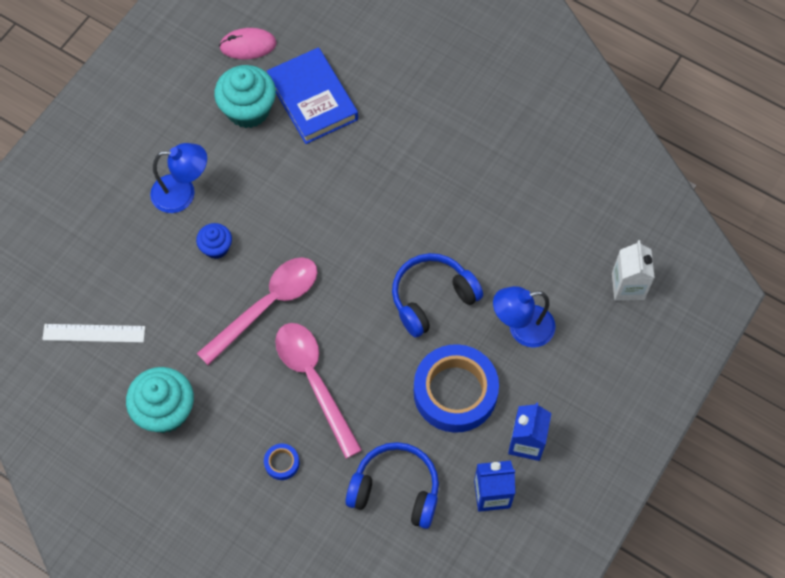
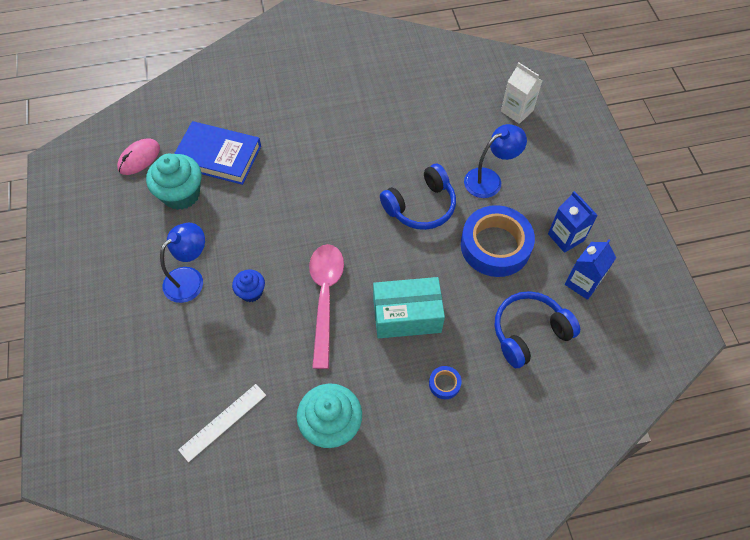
camera: 45 degrees left, 5 degrees down
(314, 381) = (407, 316): pink spoon -> turquoise box
(432, 298) = (421, 206): blue headphones -> blue headphones turned 135 degrees counterclockwise
(522, 328) = (489, 179): blue lamp -> blue lamp turned 150 degrees counterclockwise

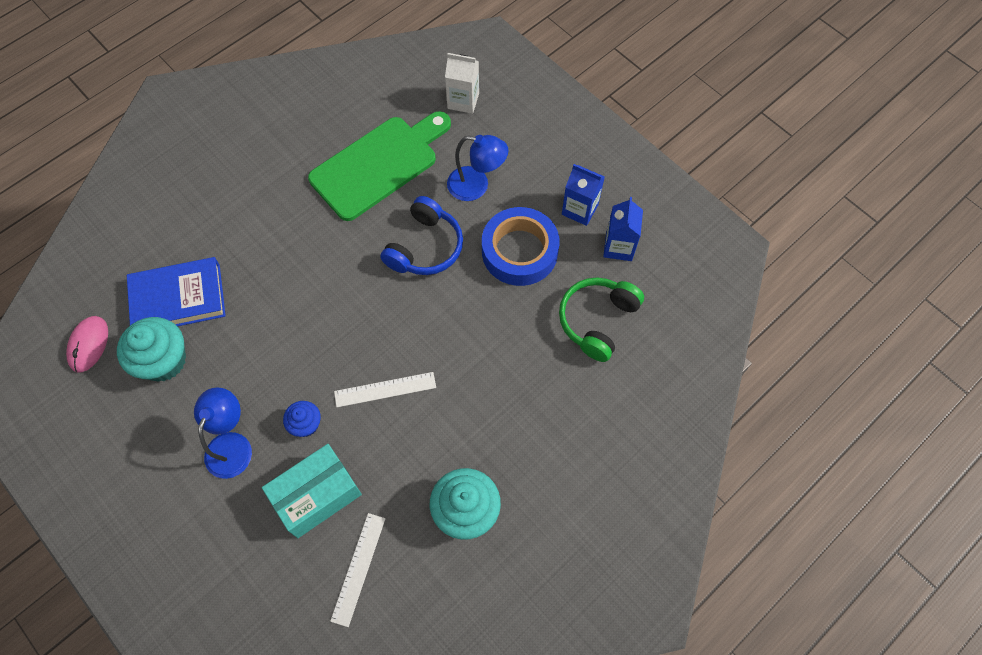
camera: 30 degrees left, 5 degrees up
(325, 297) = (385, 390): pink spoon -> white ruler
(407, 316) = (475, 365): turquoise box -> turquoise box (317, 495)
(421, 129) = (379, 165): none -> green cutting board
(444, 384) = (548, 412): blue tape -> none
(489, 179) = (476, 186): blue lamp -> blue lamp turned 75 degrees clockwise
(529, 333) = (597, 321): blue headphones -> green headphones

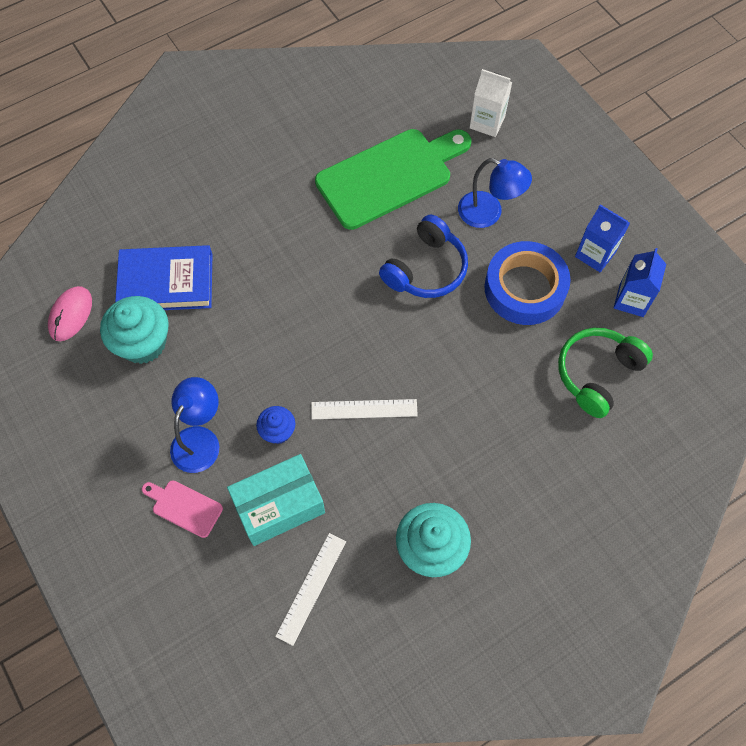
camera: 10 degrees right, 0 degrees up
(225, 512) = (184, 507): none -> pink cutting board

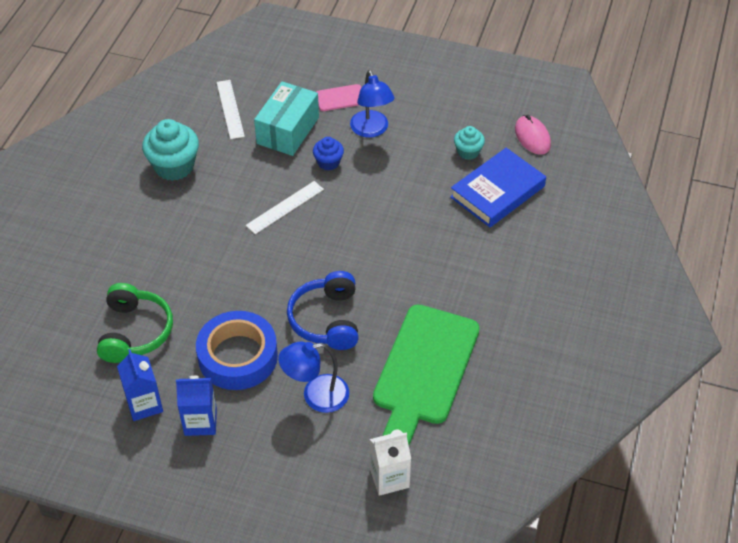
camera: 140 degrees right, 15 degrees down
(143, 343) = (468, 152): turquoise cupcake -> turquoise cupcake, size x0.56

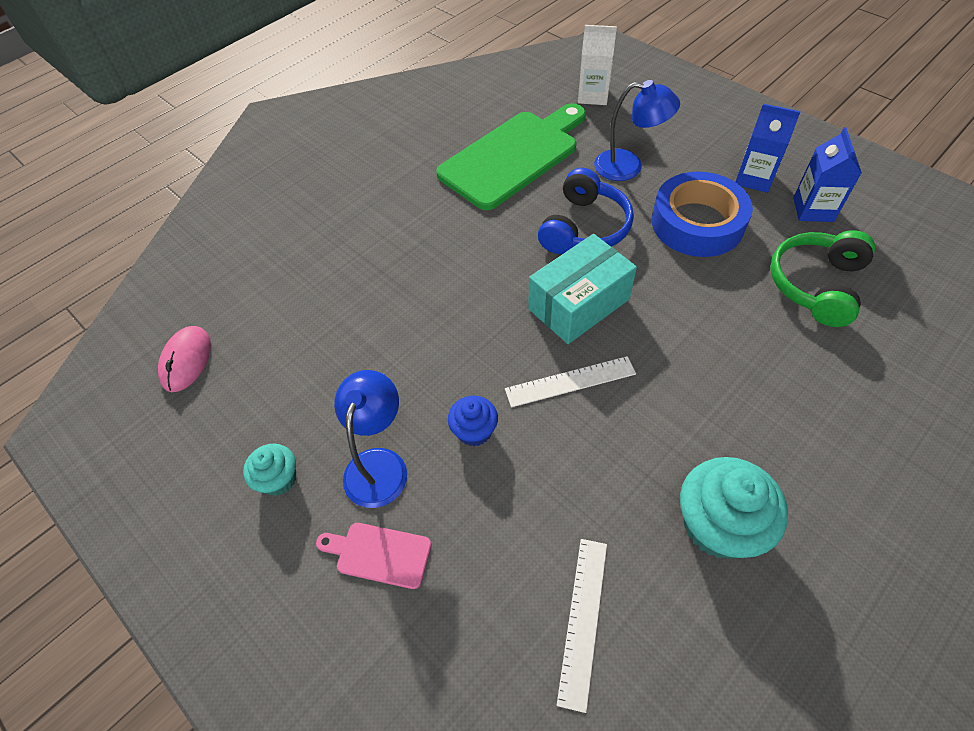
camera: 150 degrees left, 5 degrees up
(288, 130) = (504, 521): turquoise box -> turquoise box (579, 304)
(468, 152) = (281, 371): turquoise cupcake -> turquoise cupcake (278, 479)
(497, 191) = (296, 302): blue book -> none

